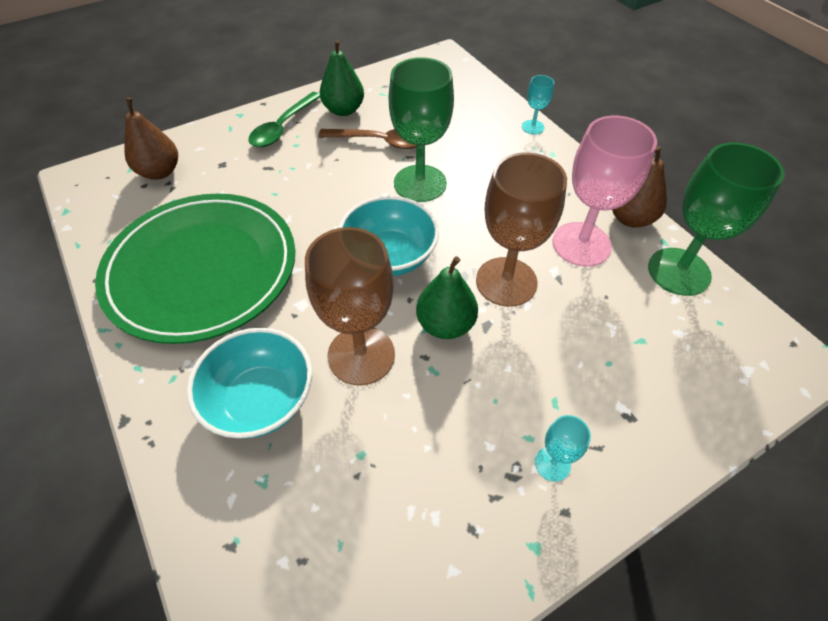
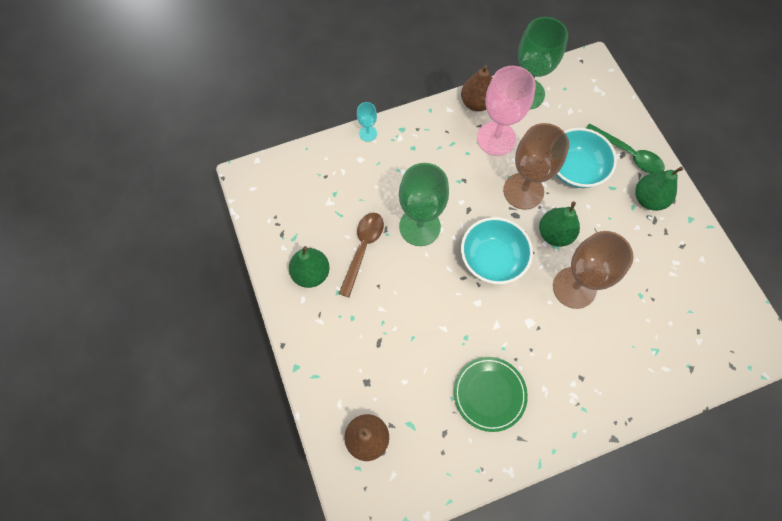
camera: 80 degrees left, 15 degrees up
(202, 269) = (489, 394): green plate -> green plate, size x0.50
(260, 399) = (603, 351): turquoise bowl -> turquoise bowl (575, 169)
(283, 127) = (325, 328): green spoon -> green spoon (628, 154)
(552, 464) = (648, 199): turquoise goblet -> green pear

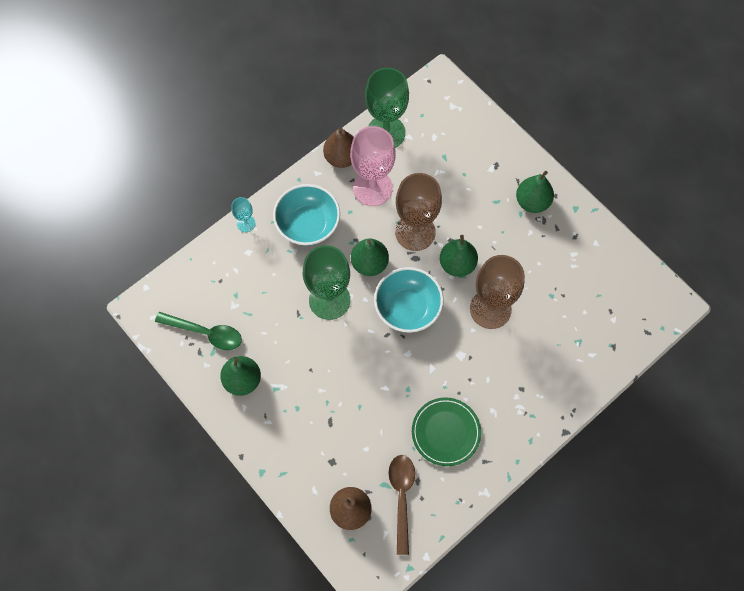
camera: 20 degrees left, 0 degrees up
(363, 249) = (283, 340): brown spoon -> brown spoon (401, 497)
(469, 206) = (369, 263): none -> green pear
(575, 169) = (456, 194): turquoise bowl -> turquoise bowl (308, 224)
(628, 154) = (501, 163): green spoon -> green spoon (205, 333)

